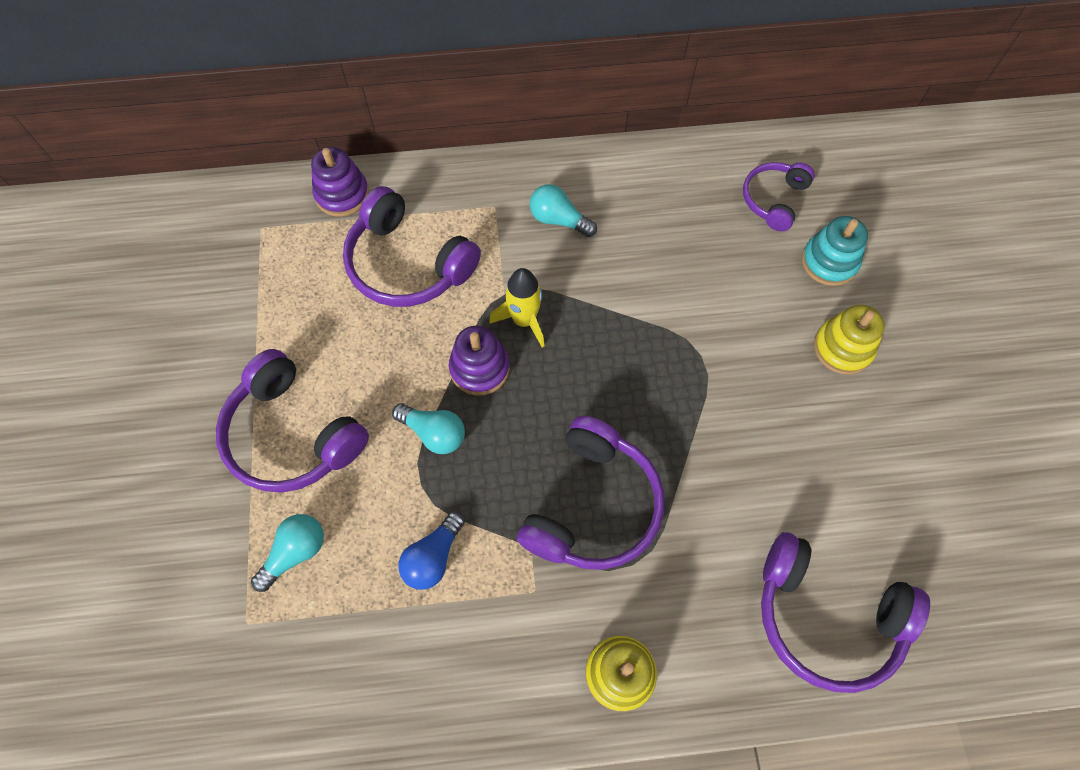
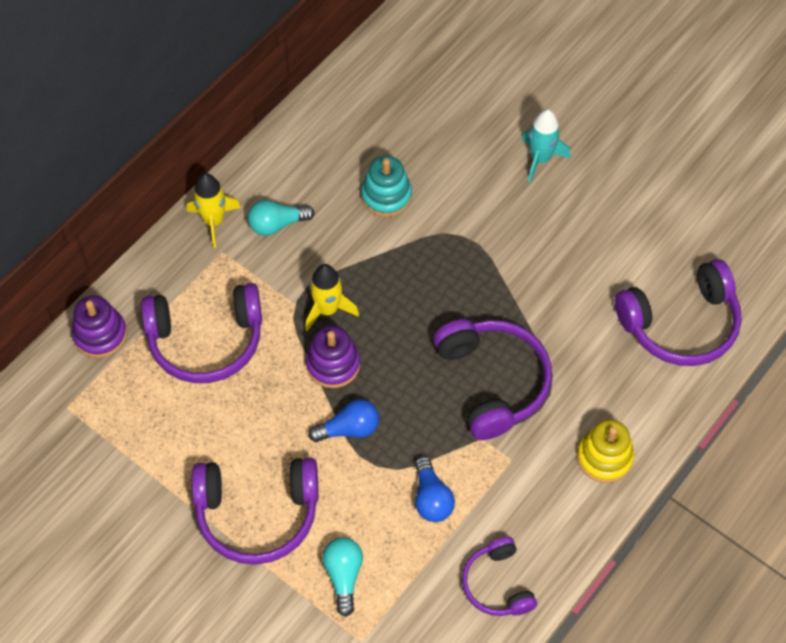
camera: 45 degrees left, 5 degrees down
(434, 433) = (349, 429): turquoise light bulb -> blue light bulb
(514, 178) = (214, 221): none -> yellow rocket
(773, 199) = (404, 95): purple headphones -> purple headphones (497, 584)
(829, 262) = (479, 109): turquoise stacking toy -> turquoise stacking toy (386, 196)
(842, 348) = (540, 159): yellow stacking toy -> turquoise rocket

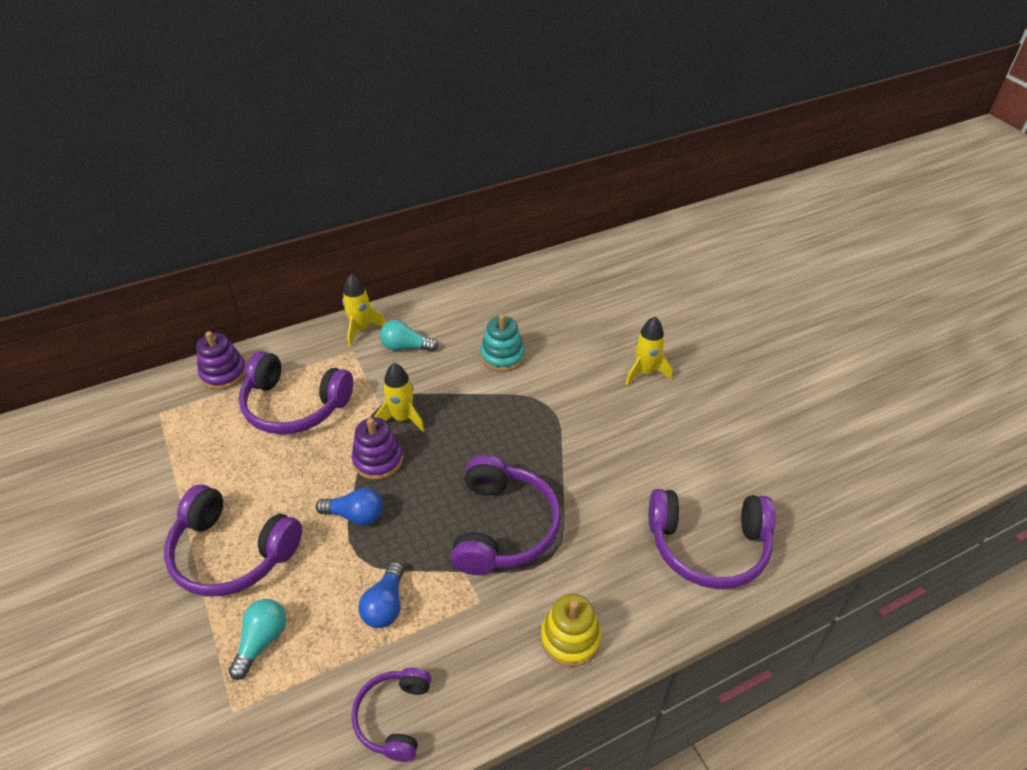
camera: 25 degrees right, 15 degrees down
(540, 159) = (645, 372): turquoise rocket -> yellow rocket

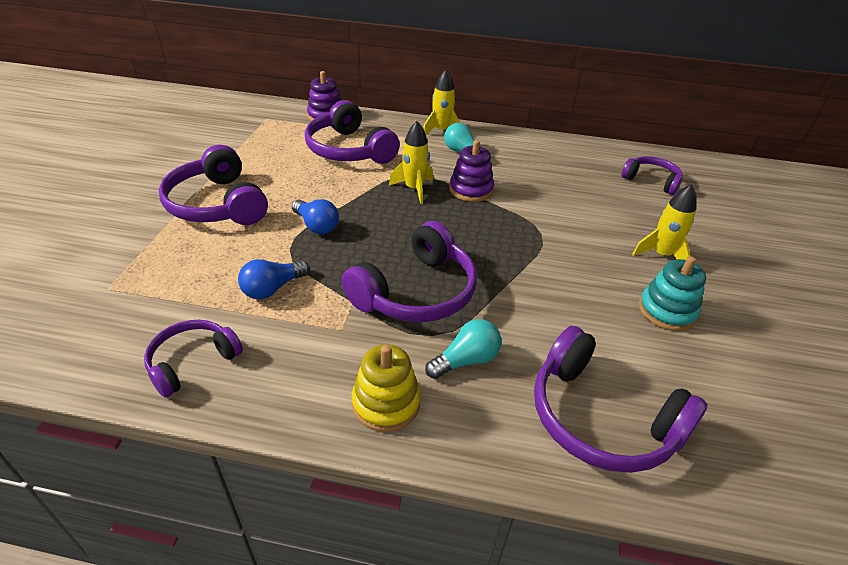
camera: 35 degrees right, 5 degrees down
(262, 641) = (173, 260): turquoise light bulb -> turquoise light bulb (466, 360)
(378, 460) = (369, 203): purple stacking toy -> purple stacking toy (471, 190)
(502, 356) = (534, 188): turquoise stacking toy -> turquoise stacking toy (666, 311)
(584, 293) = (651, 181): none -> purple headphones

